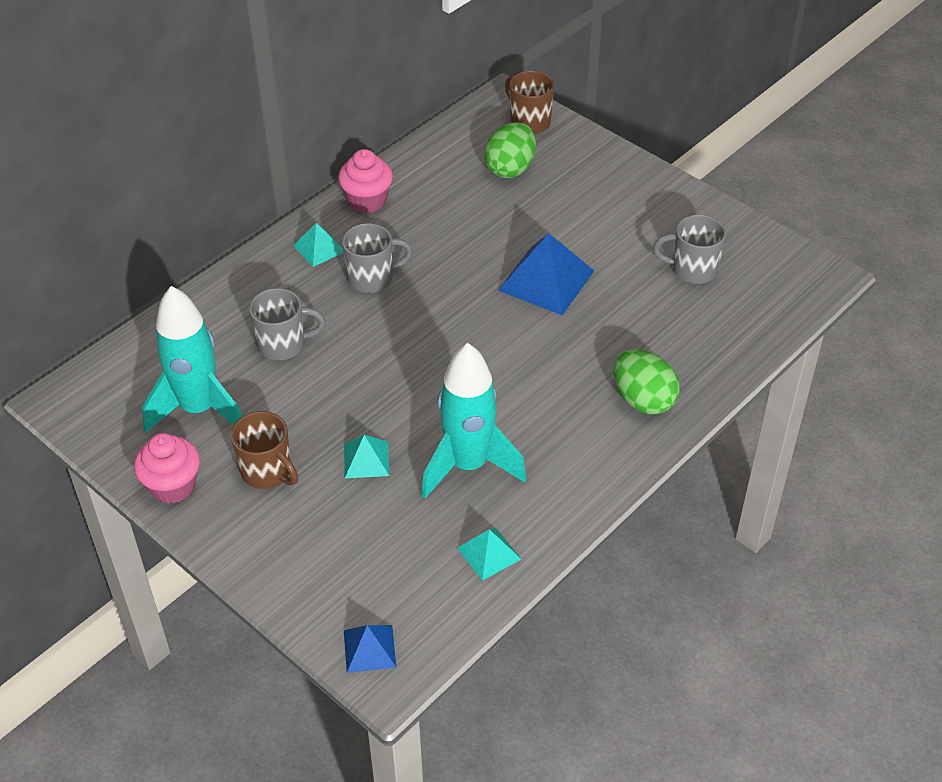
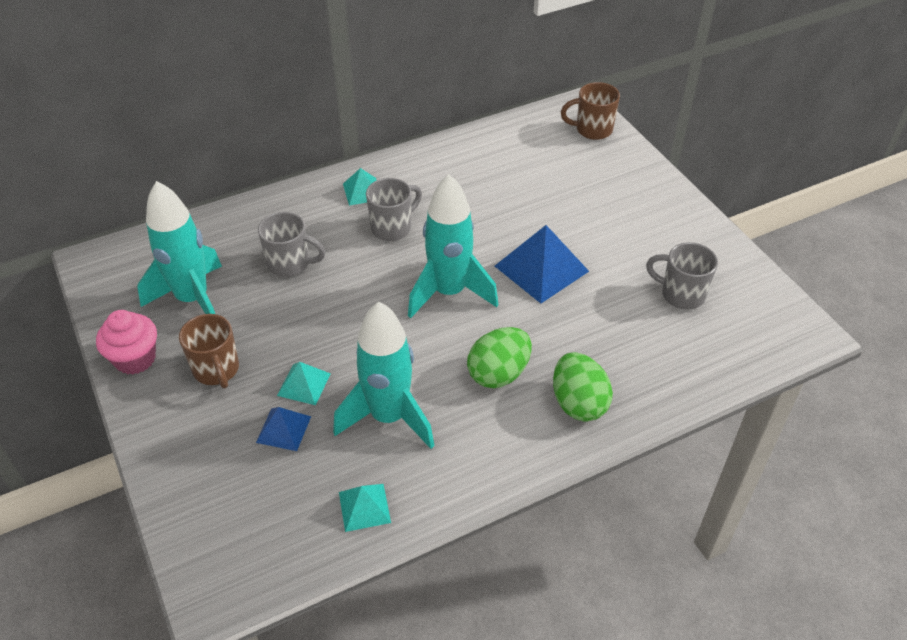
camera: 20 degrees right, 0 degrees up
(367, 201) = (422, 162): pink cupcake -> none
(369, 648) = (212, 563): blue pyramid -> blue pyramid (284, 429)
(372, 278) = (392, 228): grey mug -> grey mug turned 45 degrees counterclockwise
(466, 329) = (449, 292): none -> turquoise rocket
(510, 168) = (557, 165): green egg -> green egg (498, 373)
(529, 122) = (592, 130): brown mug -> brown mug turned 75 degrees counterclockwise

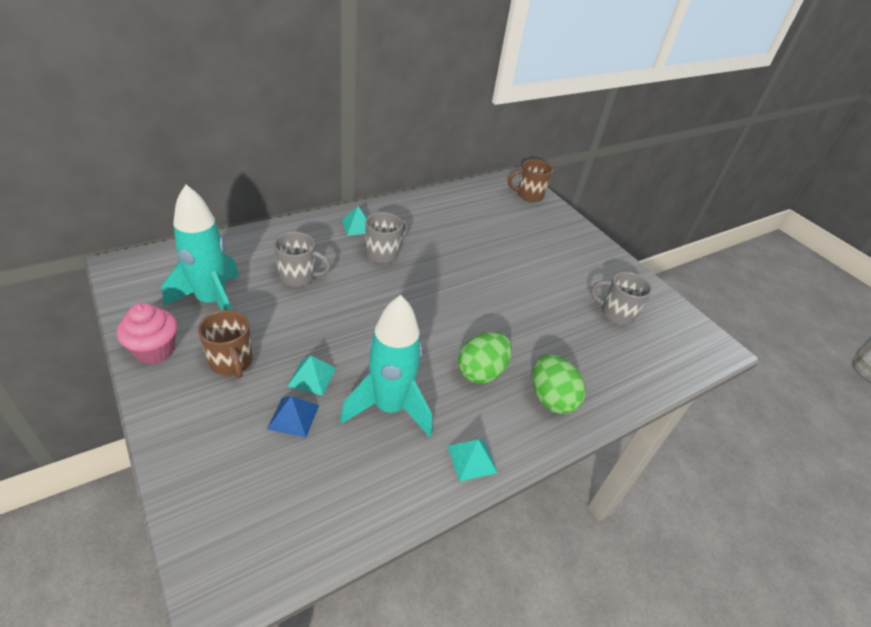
camera: 10 degrees left, 5 degrees down
(364, 507) = (371, 492): turquoise pyramid -> turquoise pyramid (472, 459)
(449, 292) = (433, 305): turquoise rocket -> none
(541, 268) = (505, 290): blue pyramid -> none

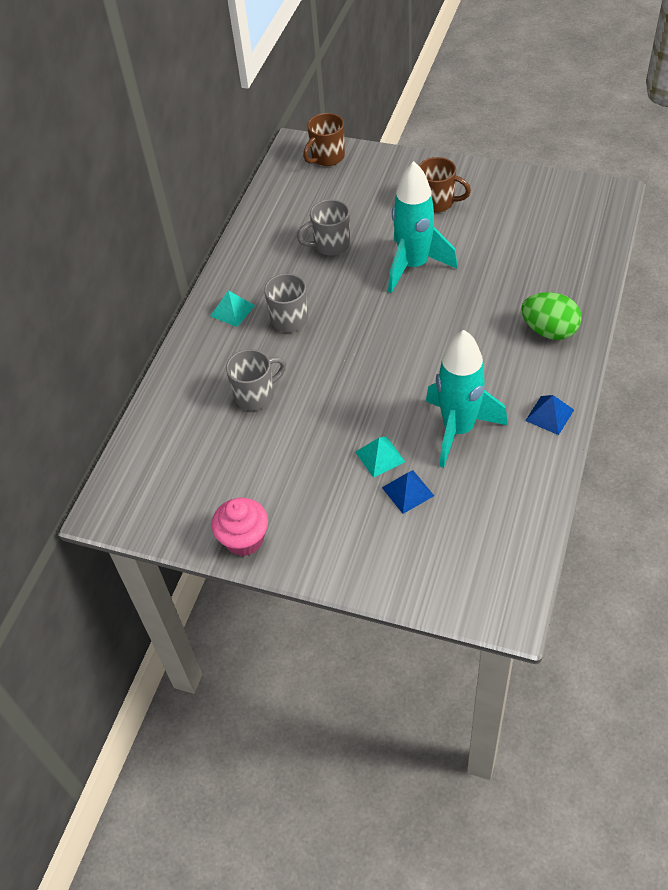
camera: 30 degrees left, 10 degrees up
(212, 301) = (223, 472): turquoise rocket -> turquoise rocket (414, 266)
(231, 362) = (311, 497): brown mug -> brown mug (438, 202)
(472, 459) = (549, 415): turquoise pyramid -> blue pyramid
(481, 372) = (484, 351): green egg -> none
(616, 314) = (519, 224): grey mug -> grey mug (330, 245)

